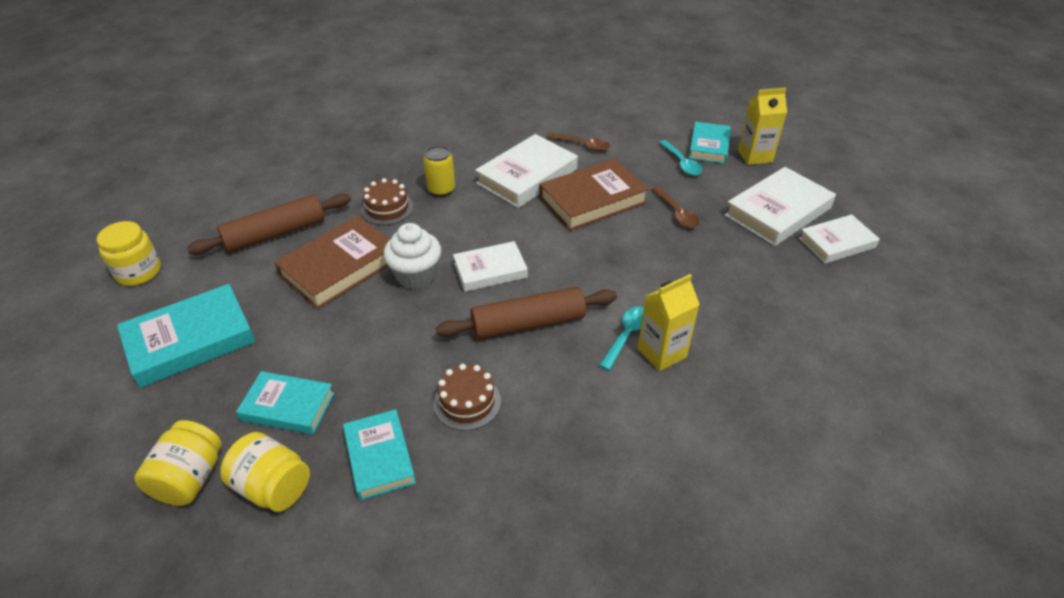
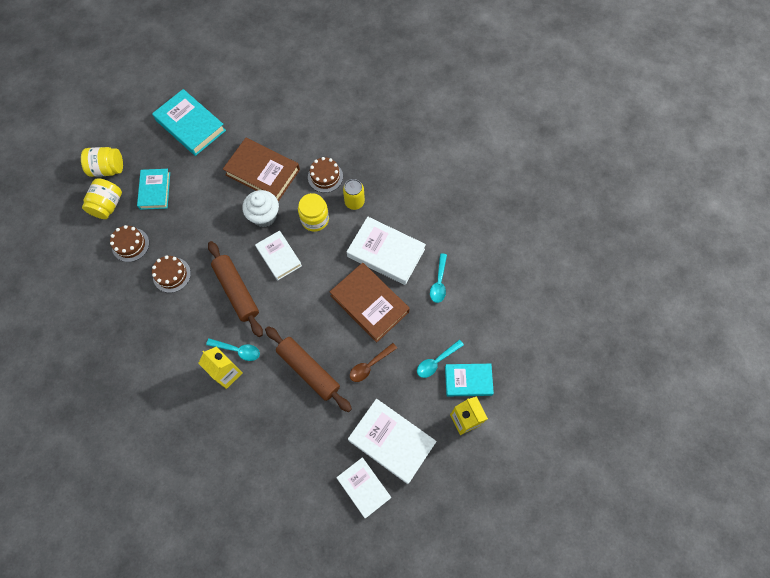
camera: 75 degrees right, 25 degrees up
(138, 272) = (236, 74): yellow jar -> yellow jar (315, 219)
(275, 233) = (284, 125): brown rolling pin -> brown rolling pin (308, 370)
(379, 457) = (130, 245): turquoise book -> brown cake
(583, 145) = (439, 282): brown spoon -> turquoise spoon

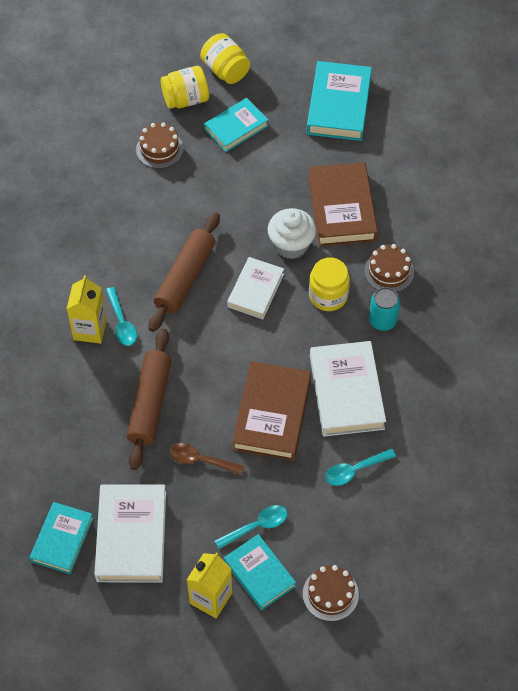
camera: 55 degrees right, 10 degrees down
(171, 275) = (156, 207): brown cake -> brown cake (330, 594)
(354, 202) = (382, 320): yellow can -> turquoise can
(363, 487) = (62, 540): white book -> turquoise book
(436, 361) = (257, 526): turquoise spoon -> turquoise spoon turned 135 degrees clockwise

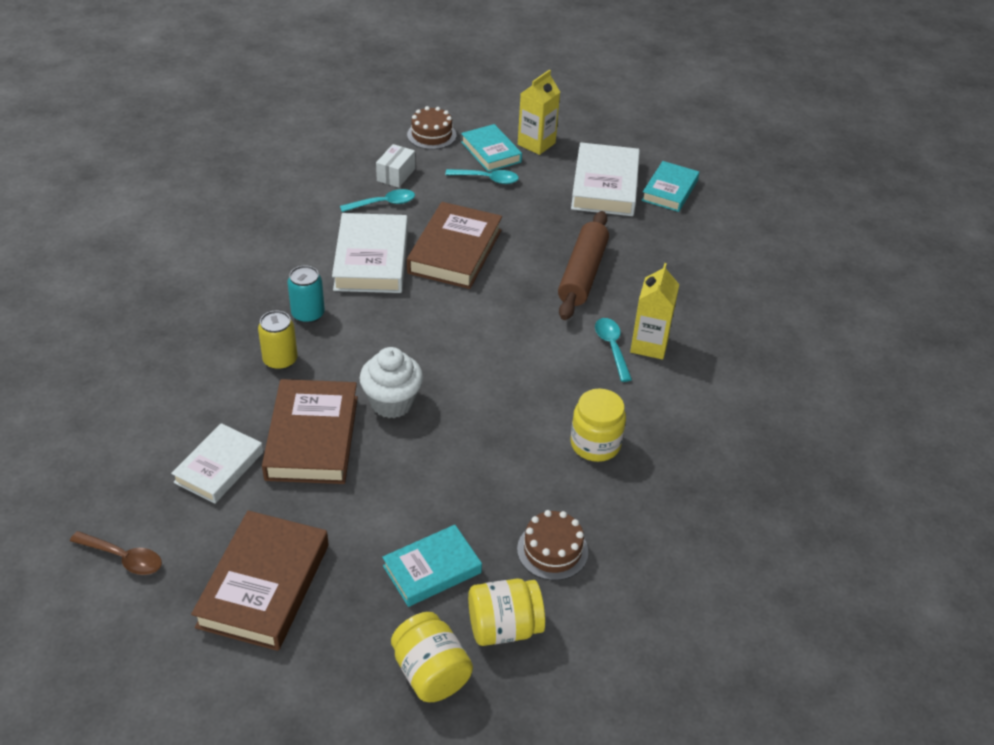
camera: 175 degrees left, 15 degrees down
(185, 277) = (532, 383): brown rolling pin -> none
(200, 460) = (534, 227): brown spoon -> brown spoon (123, 558)
(255, 290) = (448, 360): white book -> white book (219, 467)
(257, 526) = (487, 179): turquoise spoon -> turquoise spoon turned 150 degrees counterclockwise
(328, 295) = (362, 345): yellow jar -> yellow jar (595, 444)
(338, 105) = (264, 585): turquoise book -> brown book
(353, 517) = (396, 175): none -> white box
(389, 271) = (280, 360): brown cake -> yellow can

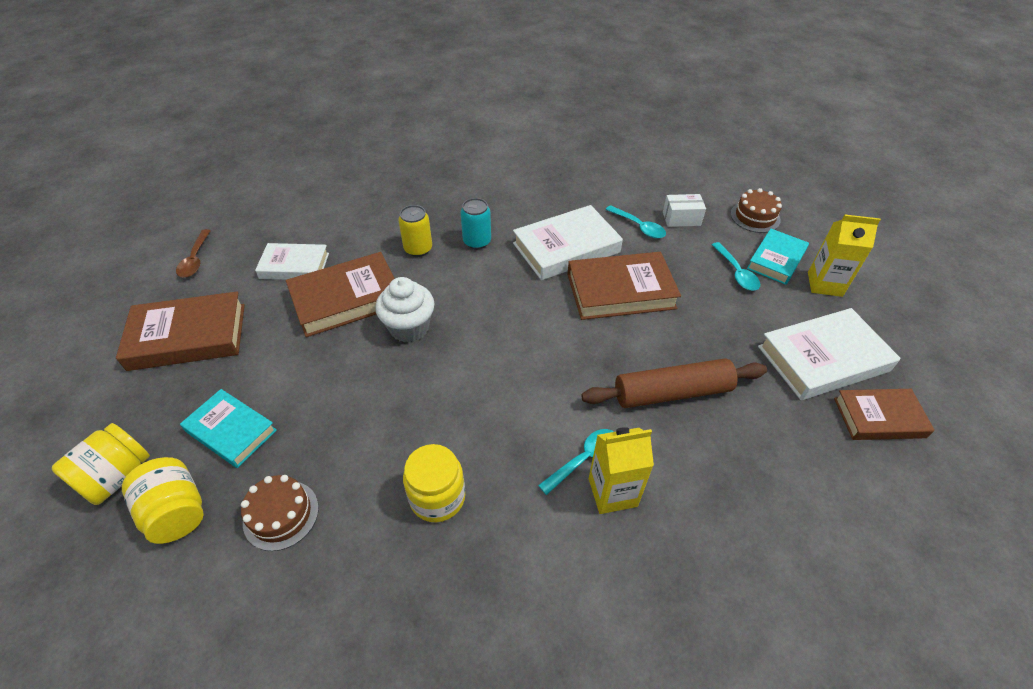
camera: 65 degrees right, 5 degrees up
(669, 190) = (879, 418): turquoise book -> brown book

